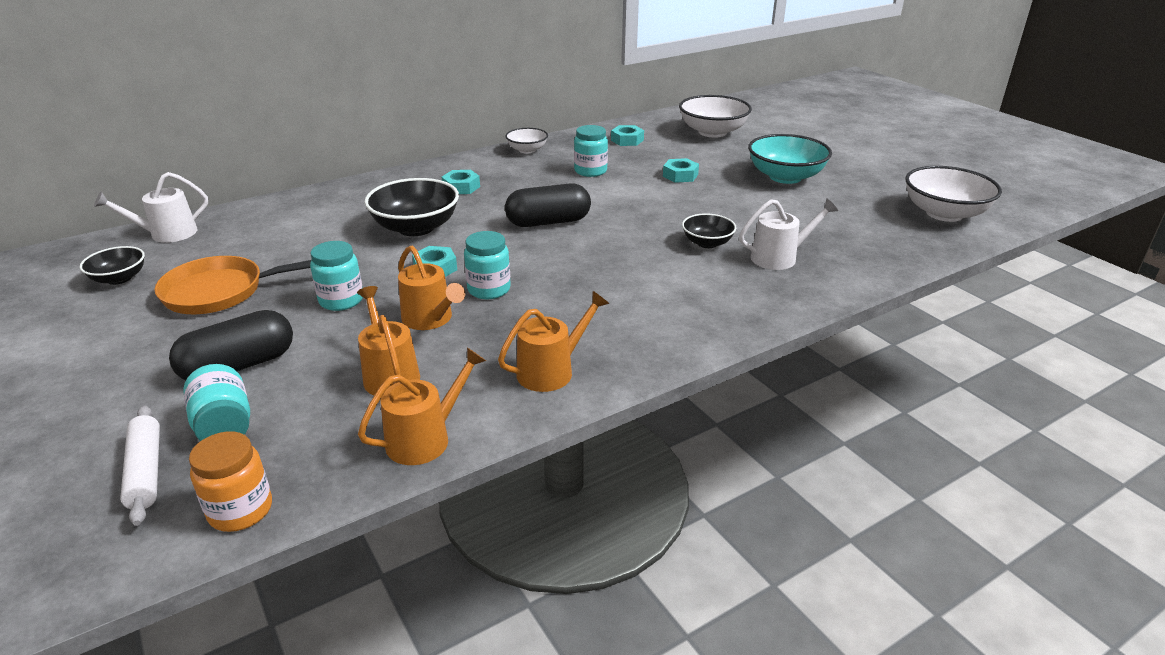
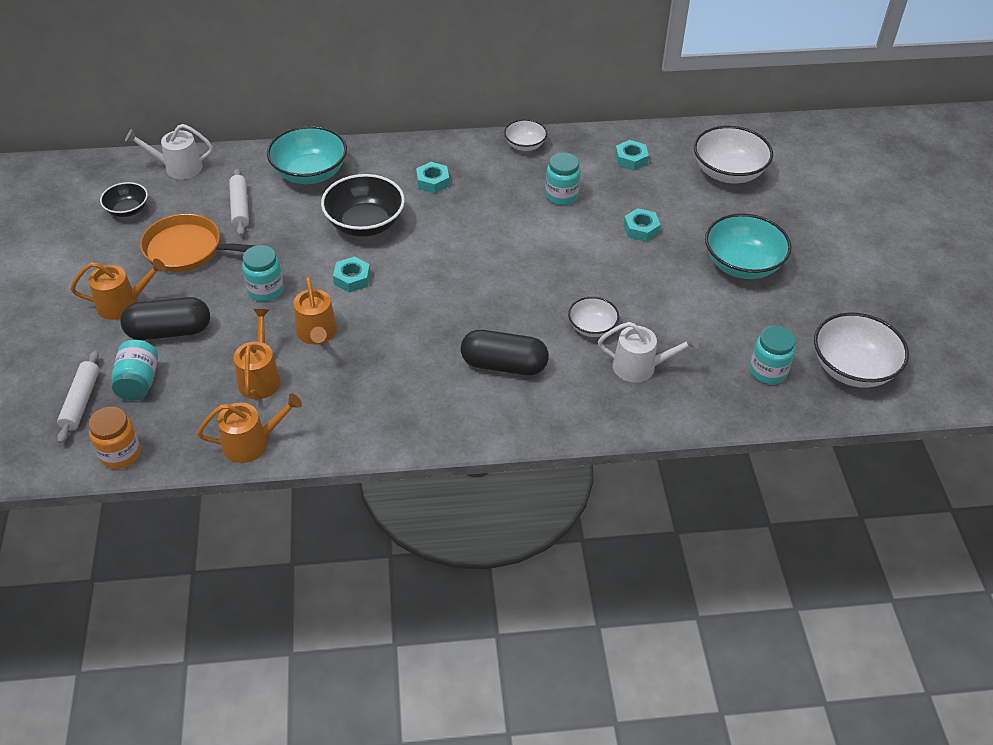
camera: 25 degrees right, 15 degrees up
(263, 246) = (240, 207): none -> white rolling pin
(327, 207) = (310, 173): none -> turquoise bowl
(489, 289) = (377, 318): turquoise jar -> turquoise jar (768, 371)
(548, 222) = (476, 254): black capsule -> black capsule (504, 365)
(551, 371) = (369, 417): orange watering can -> orange watering can (123, 304)
(707, 243) = (592, 327): black bowl -> white bowl

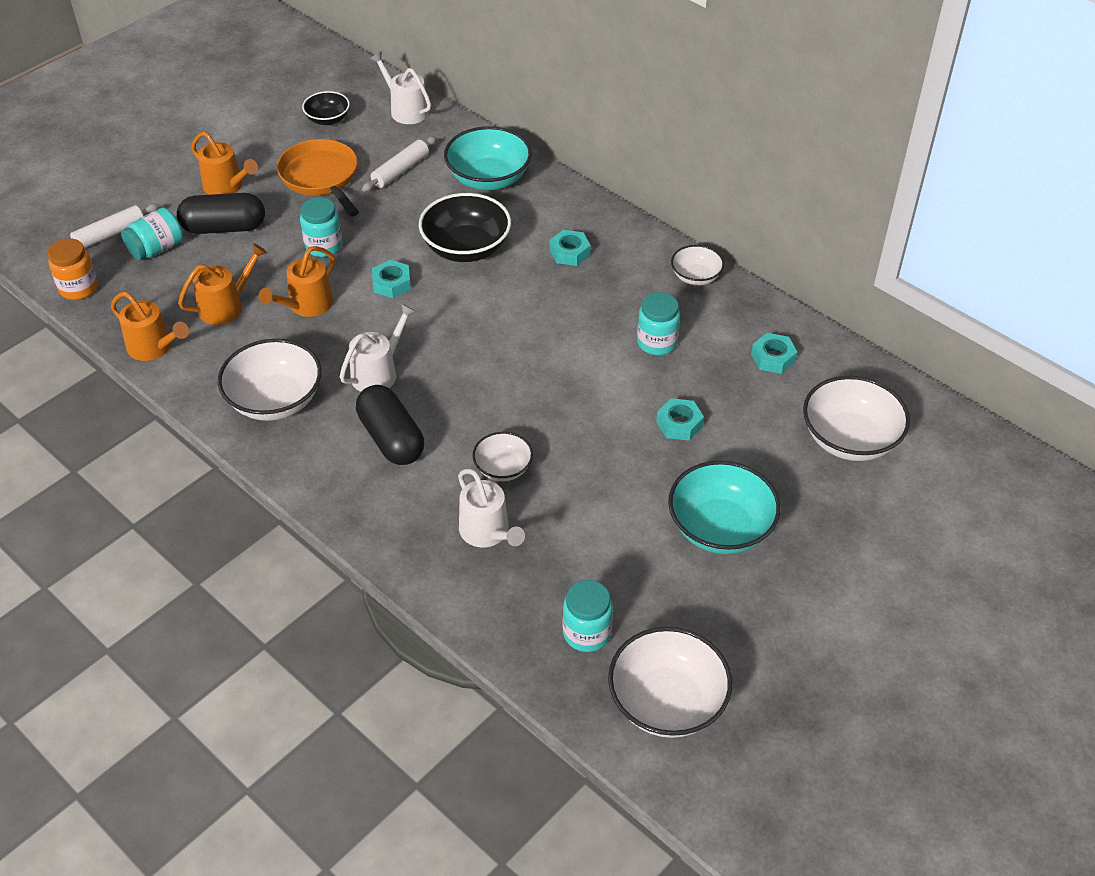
camera: 50 degrees right, 0 degrees up
(169, 331) = (224, 227): black capsule -> black capsule turned 45 degrees counterclockwise
(395, 404) = (275, 400): none -> white bowl
(433, 335) = (378, 373): none -> white watering can

